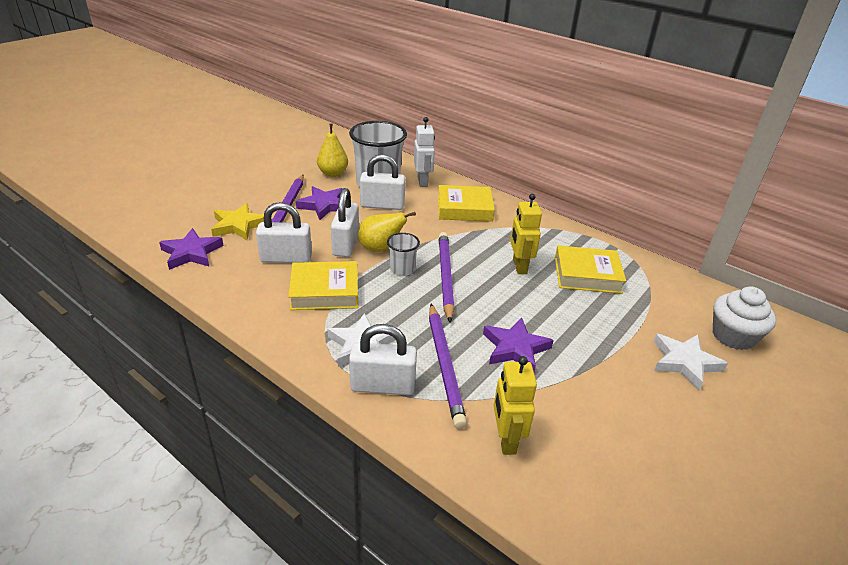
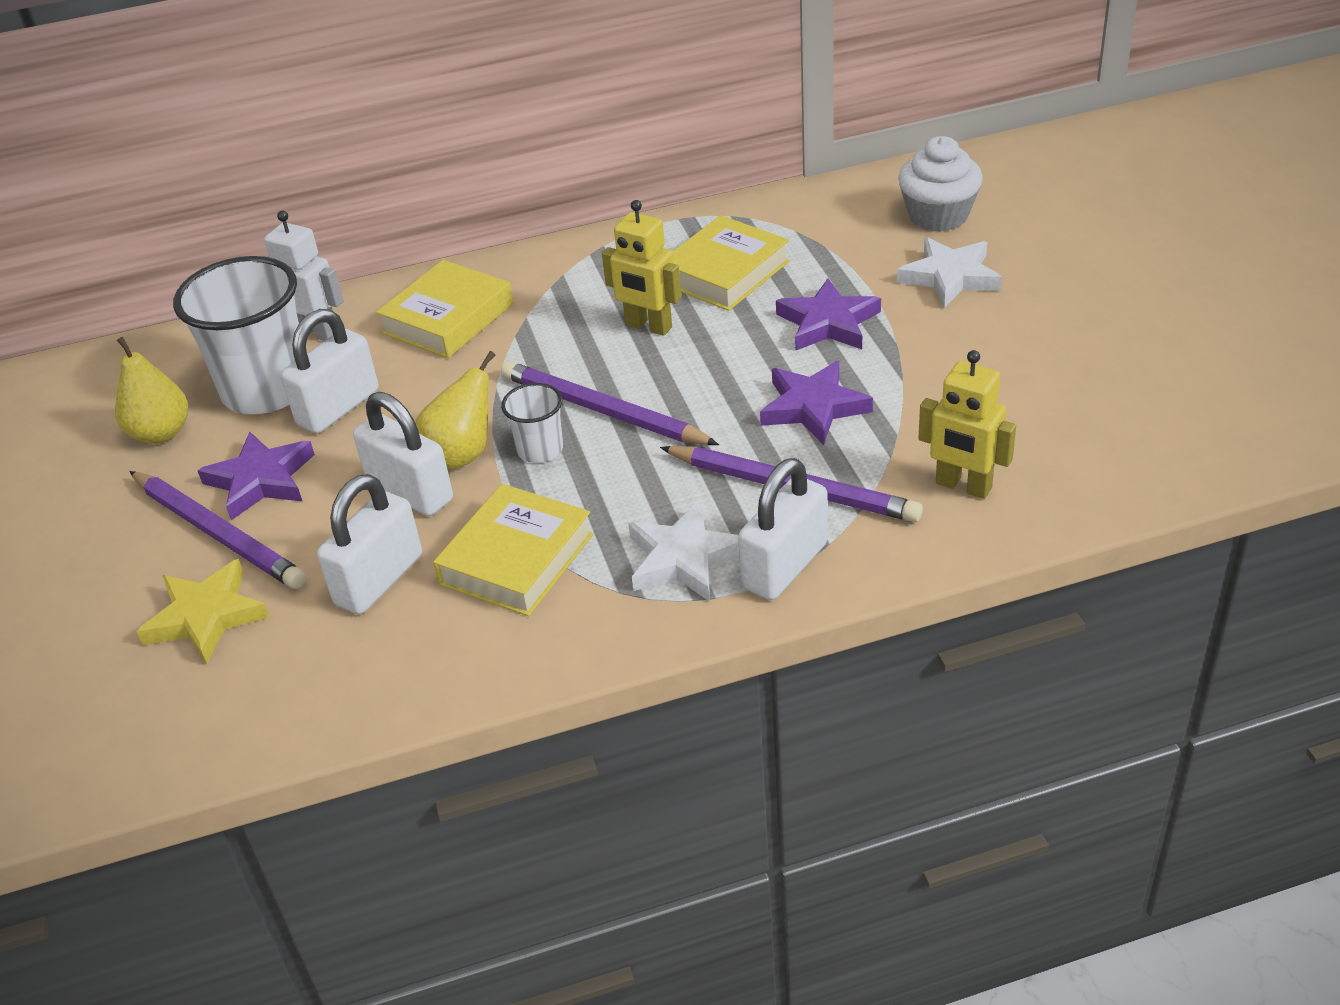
camera: 50 degrees left, 5 degrees up
(191, 253) = (234, 708): purple star -> purple star (828, 323)

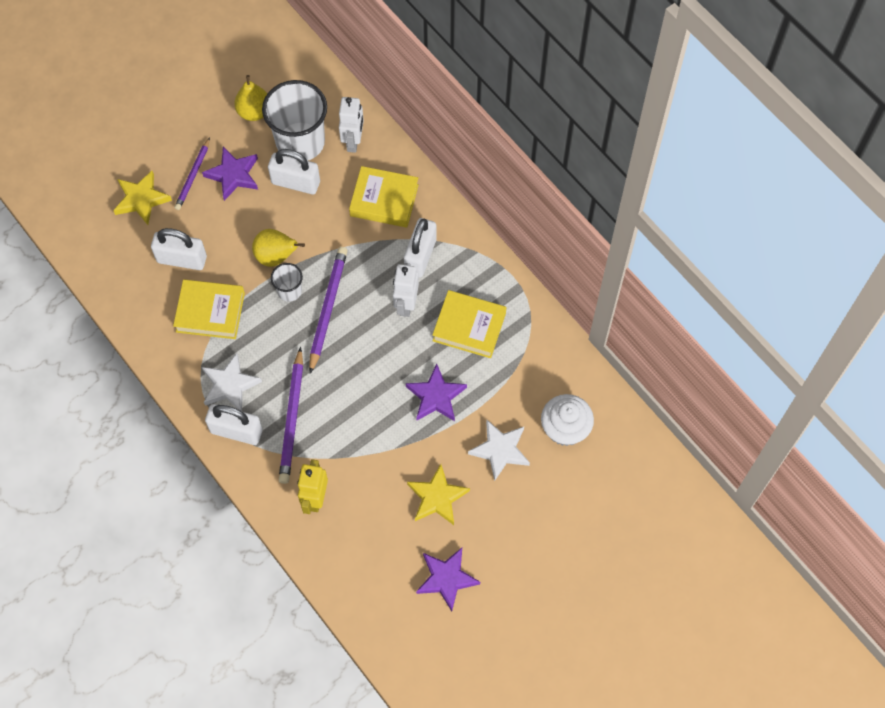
camera: 65 degrees right, 25 degrees up
(218, 533) = (193, 176): purple pencil -> purple pencil, size x0.64
(410, 491) = (243, 245): white padlock -> white padlock (420, 256)
(648, 326) = (406, 304): yellow robot -> white robot
(813, 407) = (359, 410): purple star -> purple star (446, 578)
(1009, 350) = (437, 497): none -> yellow star

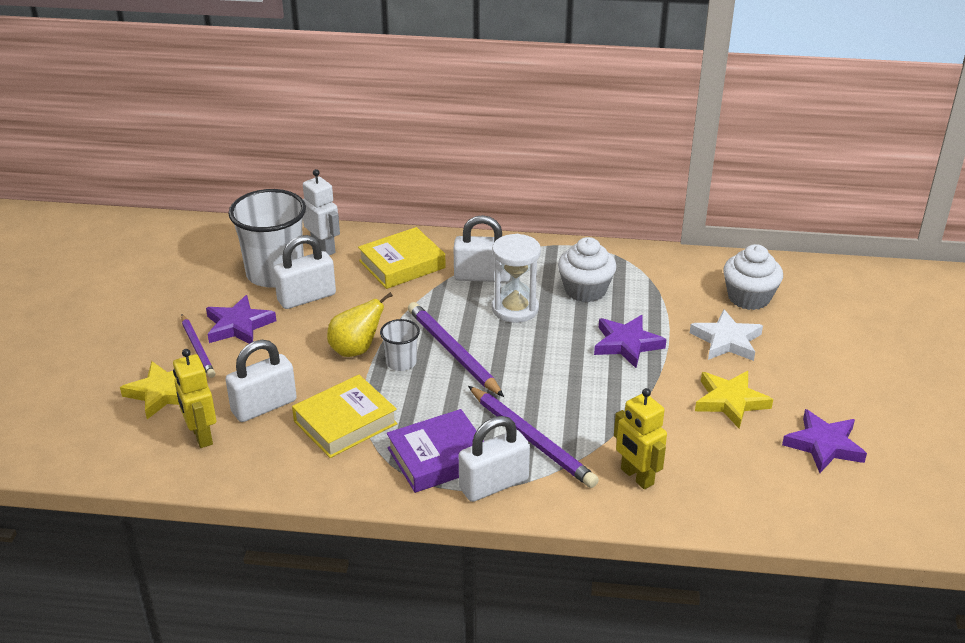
camera: 45 degrees left, 30 degrees down
(129, 254) = (201, 436): none -> yellow robot
(230, 385) = (439, 457): white star -> purple book
(254, 112) = (204, 279): yellow pear -> none
(406, 304) = (515, 309): white robot -> white hourglass
(420, 256) = (482, 276): white padlock -> white padlock turned 60 degrees counterclockwise
(469, 327) = (585, 290): yellow book -> white cupcake

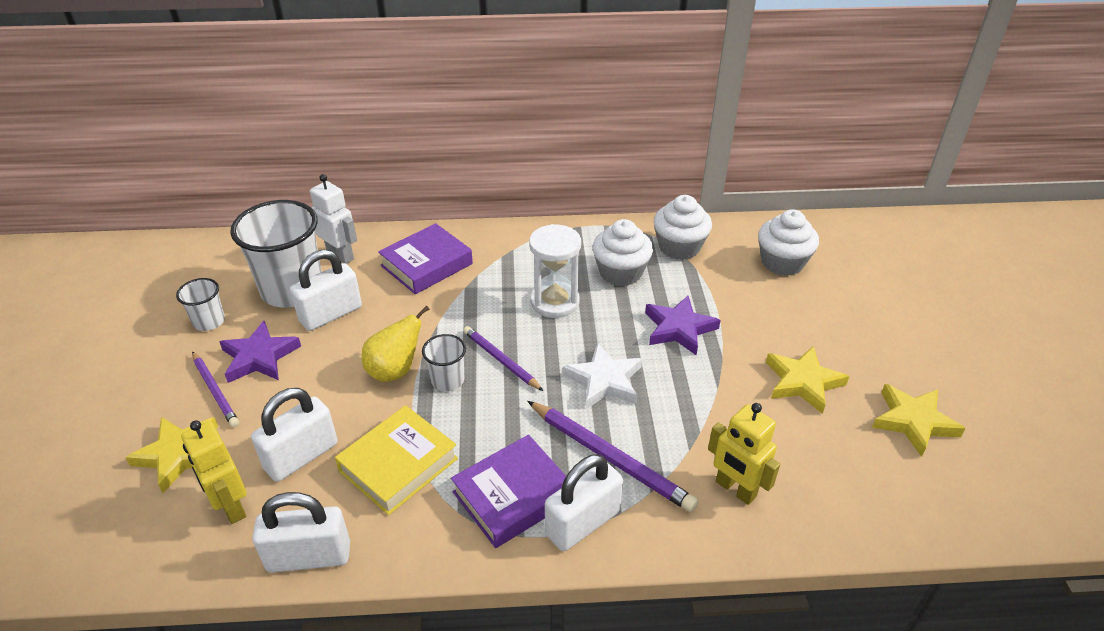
camera: 10 degrees left, 5 degrees up
(198, 292) = (209, 321): none -> white cup
(402, 264) = (426, 265): yellow book -> purple book
(453, 352) = (501, 360): purple pencil -> purple pencil, size x0.64
(482, 276) = (512, 269): white padlock -> white padlock (309, 556)
(650, 273) = (679, 247): none -> white cupcake
(727, 341) = (776, 312): white star -> white star (604, 381)
(824, 445) = (913, 421): purple star -> yellow star

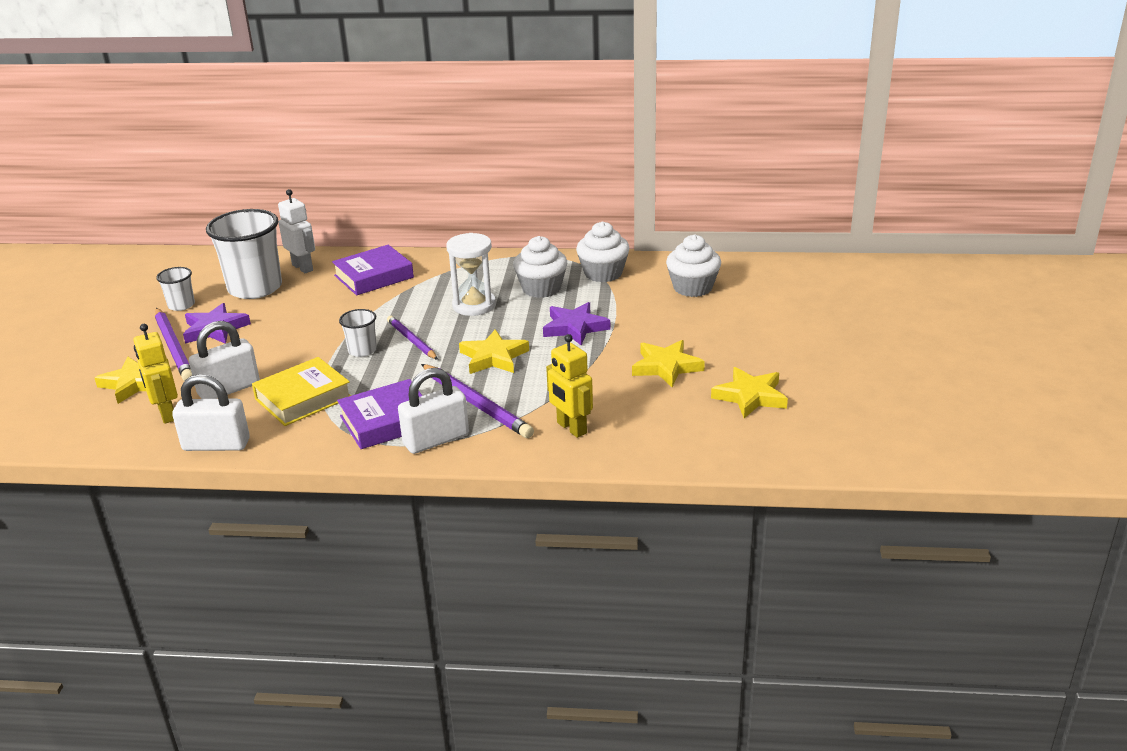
camera: 10 degrees right, 10 degrees down
(215, 391) = (174, 347): purple pencil -> purple pencil, size x1.56
(331, 314) = (281, 305): white padlock -> none
(395, 371) = (321, 342): yellow pear -> none
(604, 381) = (493, 357): white star -> yellow star

